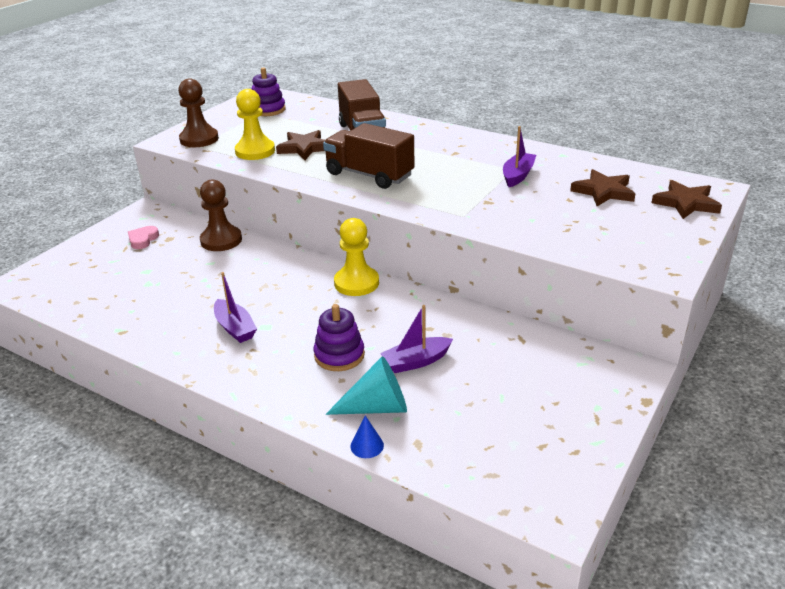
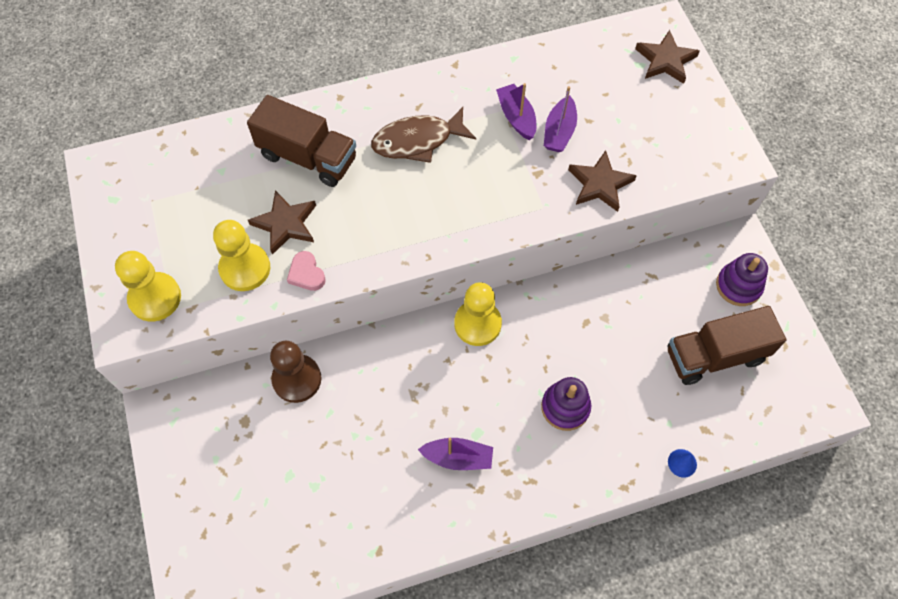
camera: 50 degrees left, 30 degrees up
(143, 240) = (222, 446): pink heart -> pink heart (306, 274)
(199, 139) = (155, 298): brown pawn -> yellow pawn
(268, 110) = (151, 191): purple stacking toy -> purple stacking toy (738, 286)
(369, 175) = (401, 215): brown truck -> brown truck (715, 355)
(377, 407) = (647, 427): turquoise cone -> none
(416, 361) = (618, 362): purple boat -> purple boat (559, 132)
(435, 156) = (418, 141): none -> brown fish
(603, 191) = (599, 89): brown star -> brown star (600, 184)

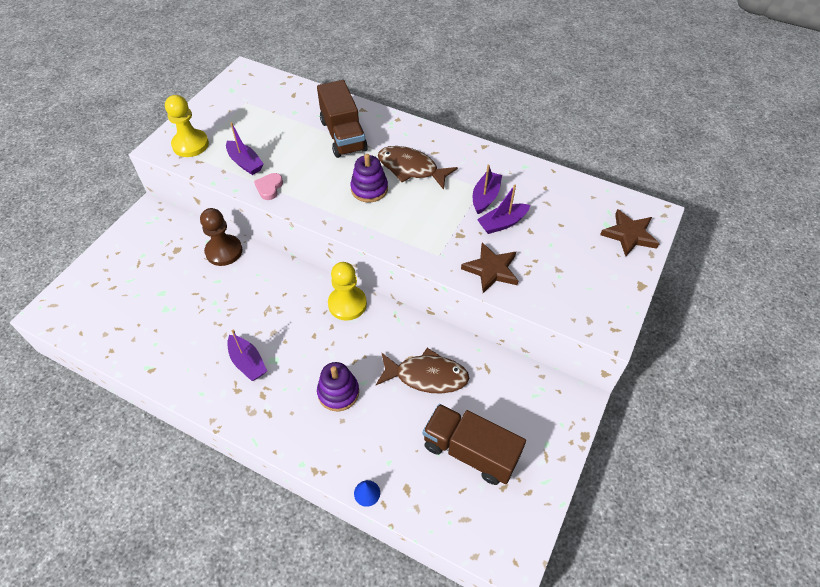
camera: 45 degrees right, 10 degrees down
(245, 268) = (245, 163): yellow pawn -> purple boat
(285, 224) = (291, 157): brown star -> none
(616, 326) = (426, 376): none -> brown fish
(738, 286) = (540, 425): purple stacking toy -> purple stacking toy (369, 189)

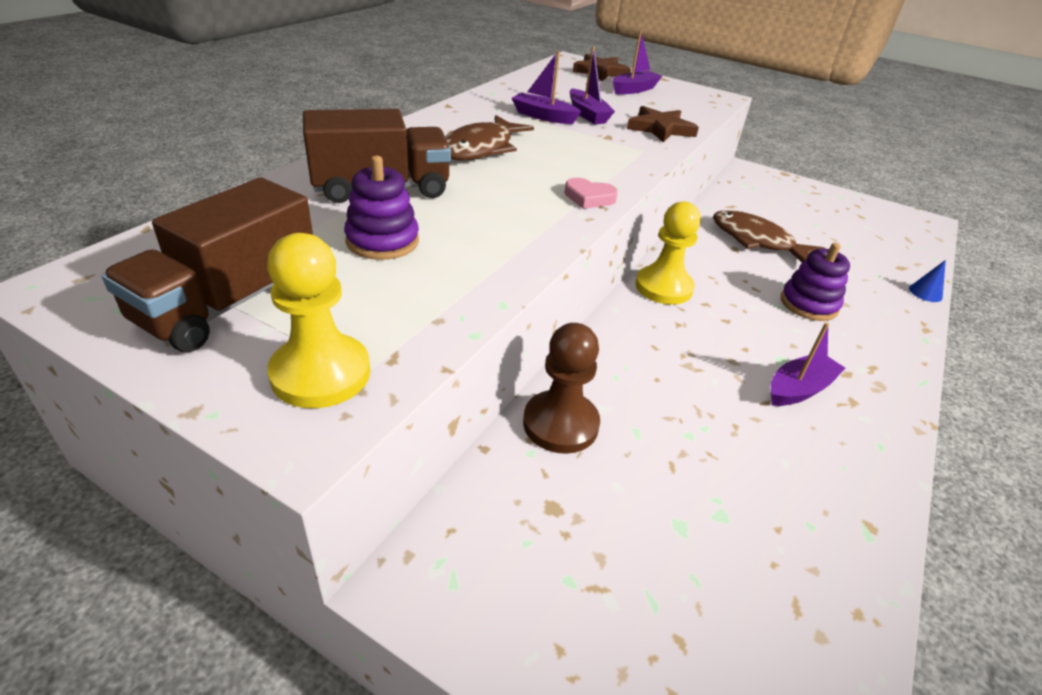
camera: 90 degrees left, 15 degrees down
(245, 163) = (421, 290): purple boat -> purple boat (634, 89)
(269, 188) = (503, 264): pink heart -> pink heart (589, 198)
(369, 189) = (519, 179): purple stacking toy -> purple stacking toy (382, 241)
(426, 376) = (756, 241): brown fish -> brown fish turned 60 degrees counterclockwise
(470, 451) = (835, 227): brown truck -> brown truck (230, 303)

